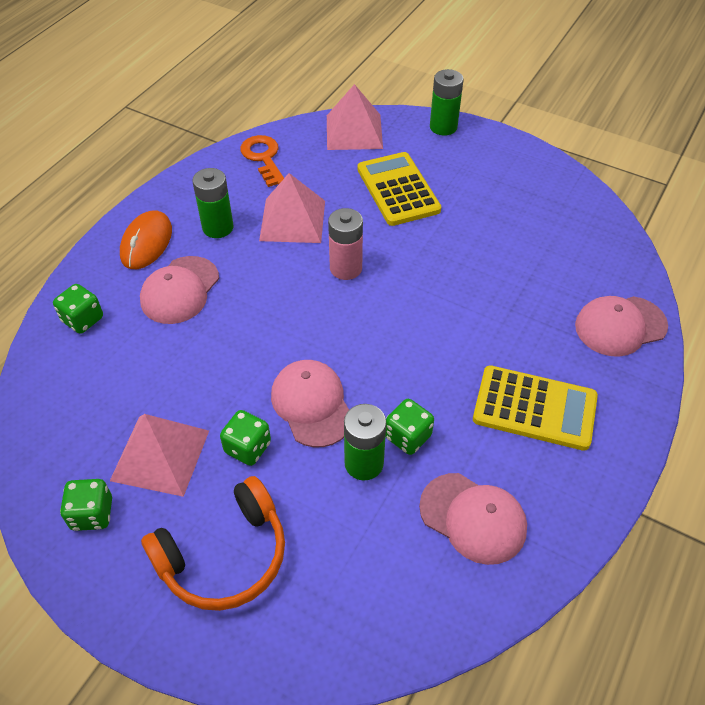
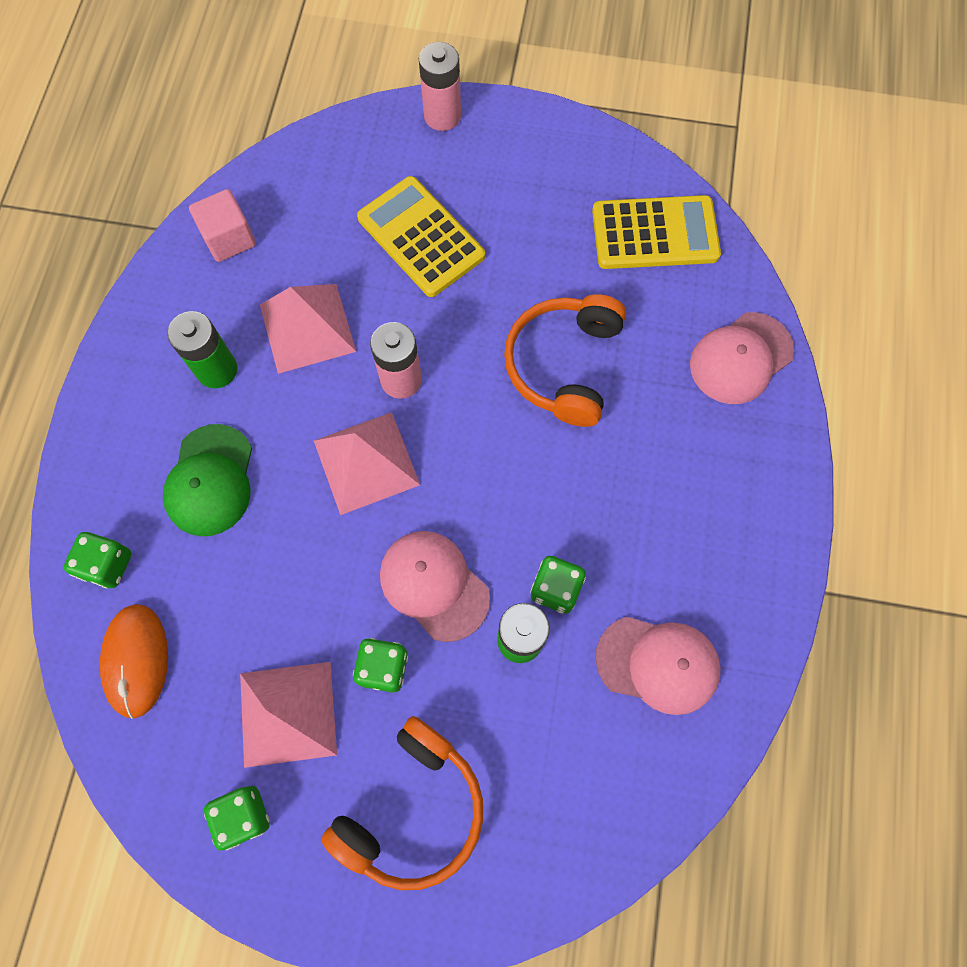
camera: 20 degrees left, 20 degrees up
(146, 243) = (135, 423): orange mouse -> orange mouse (136, 660)
(180, 290) = (210, 480): pink cap -> green cap
(263, 158) = (229, 238): orange key -> pink cube
(354, 131) = (331, 158): pink pyramid -> pink pyramid (366, 462)
(443, 127) = (442, 116): green battery -> pink battery
(473, 292) = (563, 365): none -> orange headphones
(534, 408) = (680, 502): yellow calculator -> yellow calculator (655, 233)

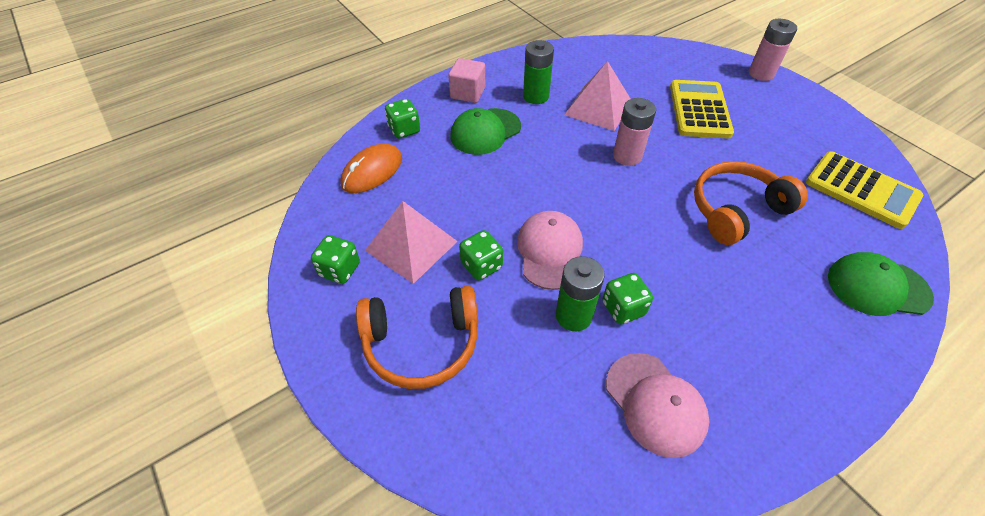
camera: 45 degrees right, 20 degrees down
(229, 238) = (595, 57): pink cube -> pink cube (468, 93)
(366, 462) = (571, 175): pink pyramid -> none
(740, 358) = (877, 287): pink cap -> green cap

